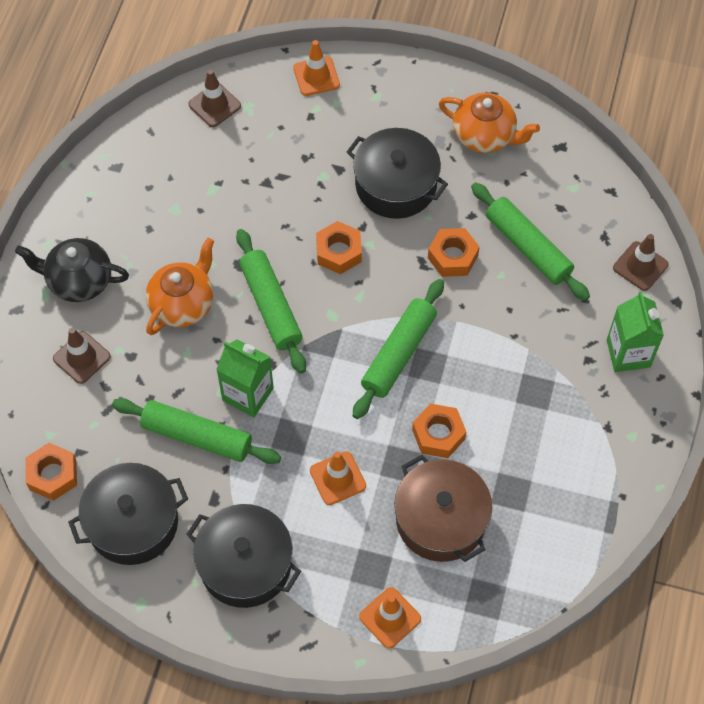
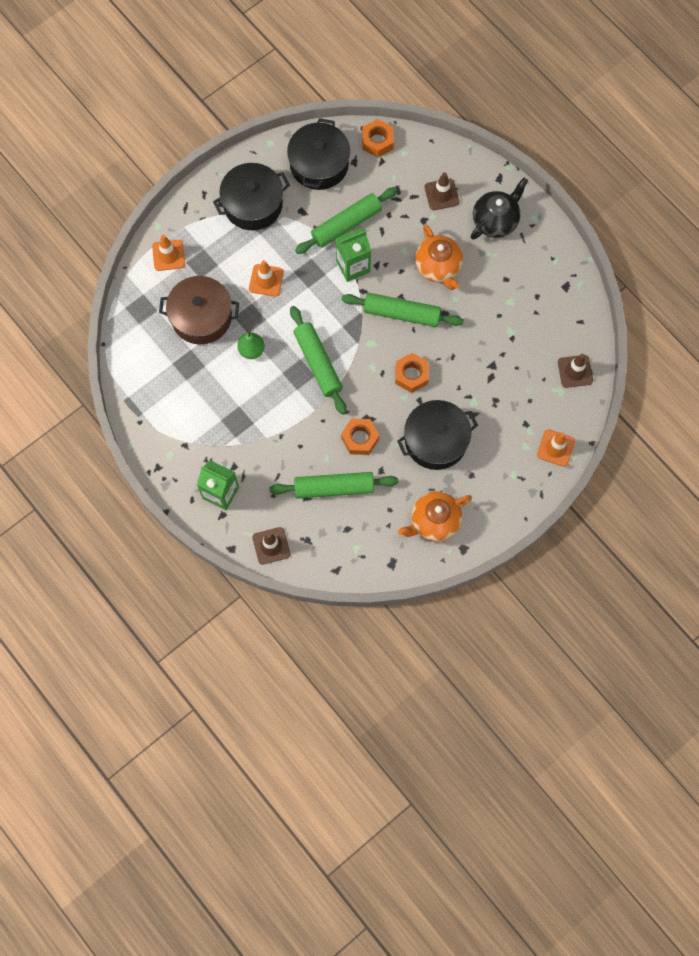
camera: 125 degrees right, 10 degrees up
(438, 434) = (251, 350): orange nut -> green pear

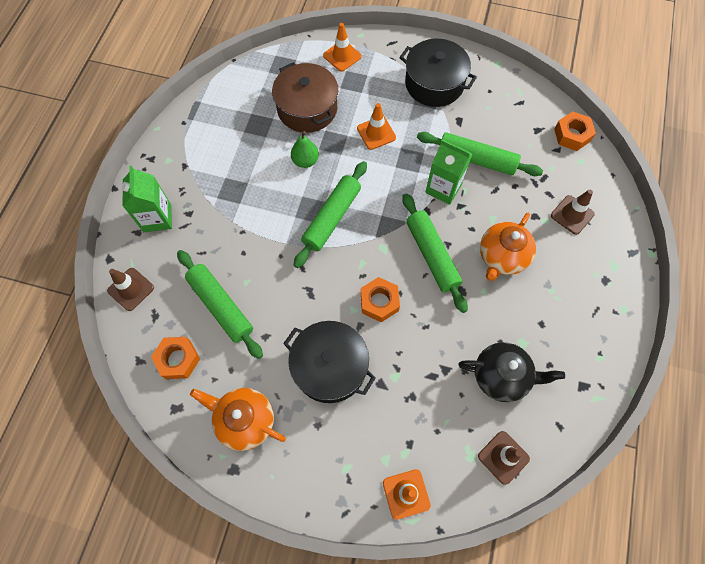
camera: 55 degrees right, 5 degrees down
(319, 164) = (511, 107): black pot -> none
(360, 438) = (284, 298): orange nut -> orange nut (178, 359)
(495, 221) = (589, 276): black teapot -> black teapot (501, 376)

